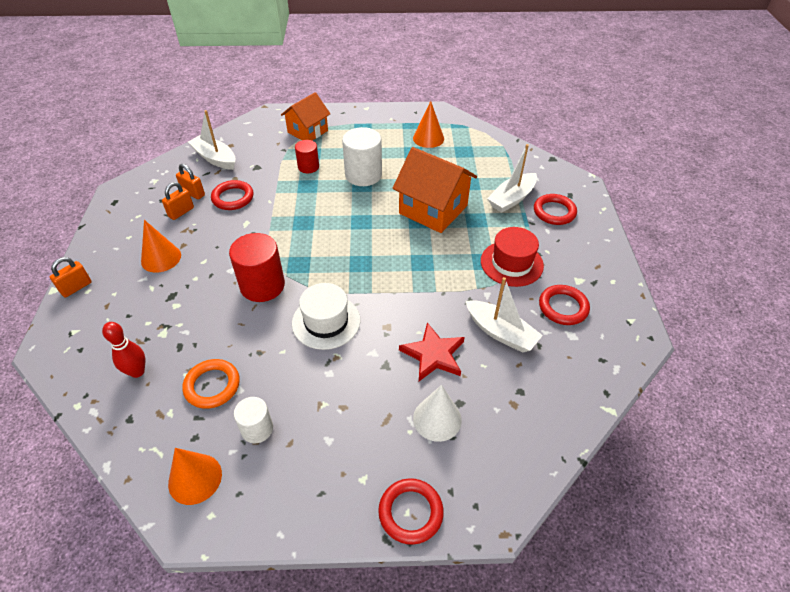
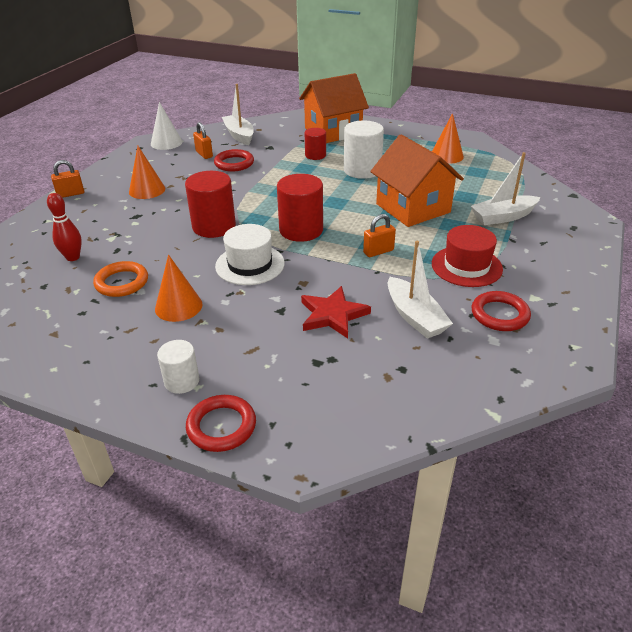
camera: 25 degrees right, 10 degrees down
(181, 212) = (185, 164): orange padlock -> orange padlock (378, 251)
(195, 478) = (61, 340): orange cone -> orange cone (178, 306)
(257, 429) = (135, 322): white cylinder -> white cylinder (182, 381)
(307, 131) = (333, 131): orange house -> orange house, size x1.51
(349, 265) = (301, 230): none -> red cylinder
(437, 419) = (300, 364): white cone -> white cone (166, 143)
(554, 212) = (544, 237): red ring -> none

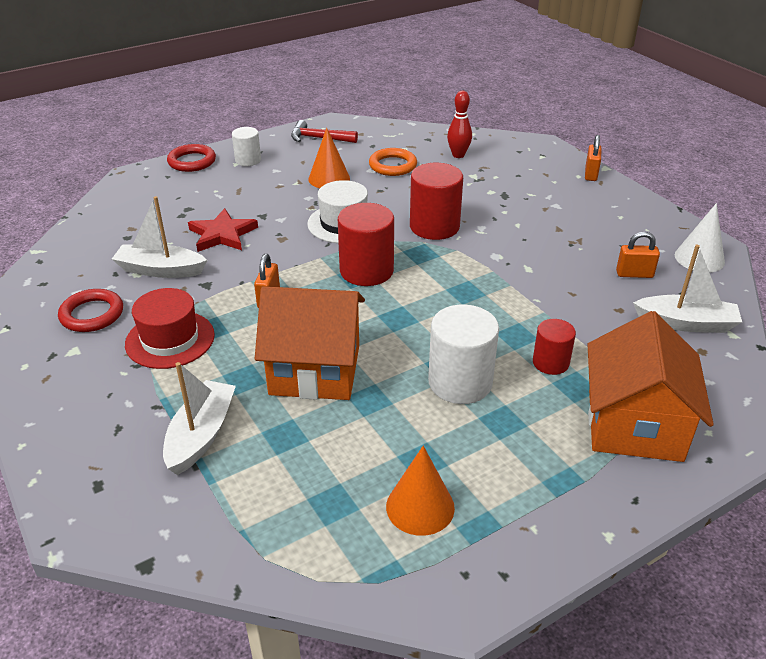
camera: 125 degrees right, 0 degrees up
(86, 357) = (319, 138): none -> red hammer
(147, 190) = (560, 213): orange cone -> none
(234, 163) = (583, 286): red ring -> none

